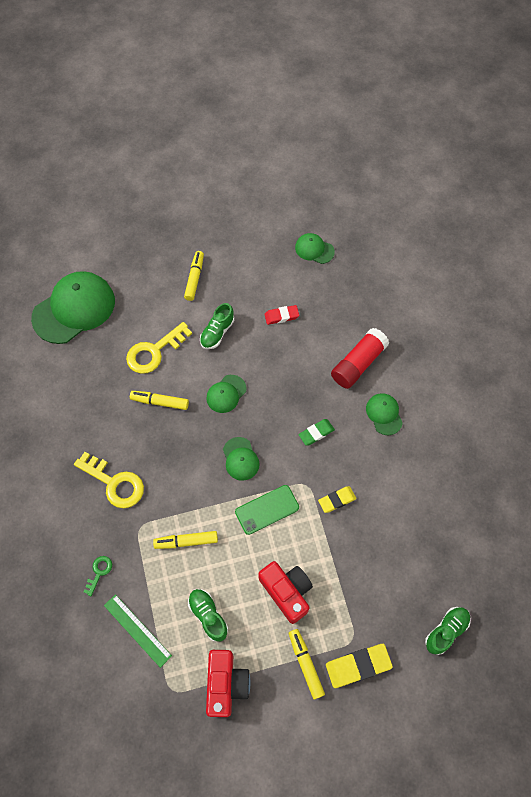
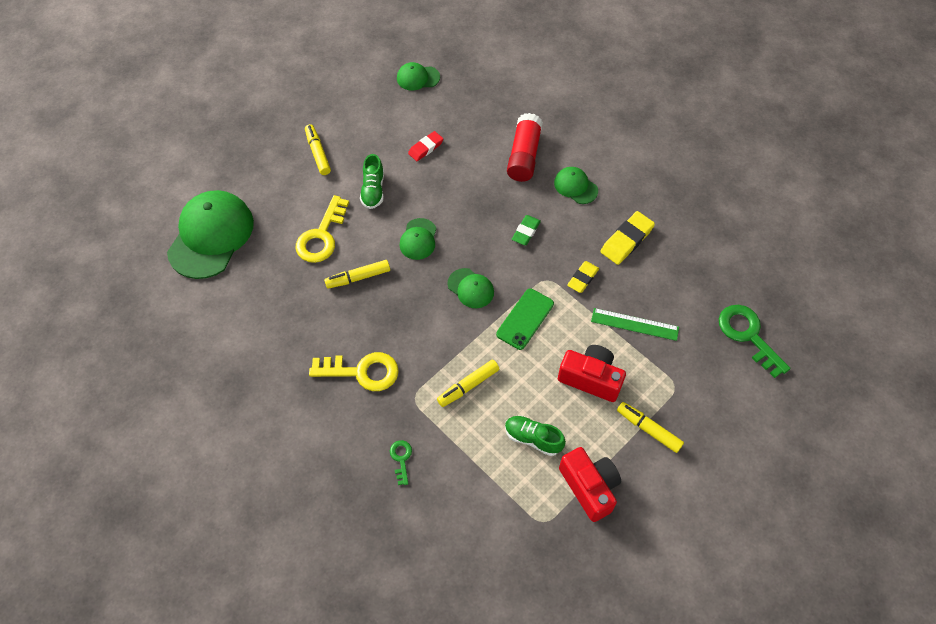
camera: 30 degrees left, 5 degrees down
(137, 630) = (474, 488): green ruler -> green ruler (634, 324)
(358, 666) = (694, 405): yellow eraser -> yellow eraser (626, 240)
(446, 631) = (748, 335): green shoe -> green key

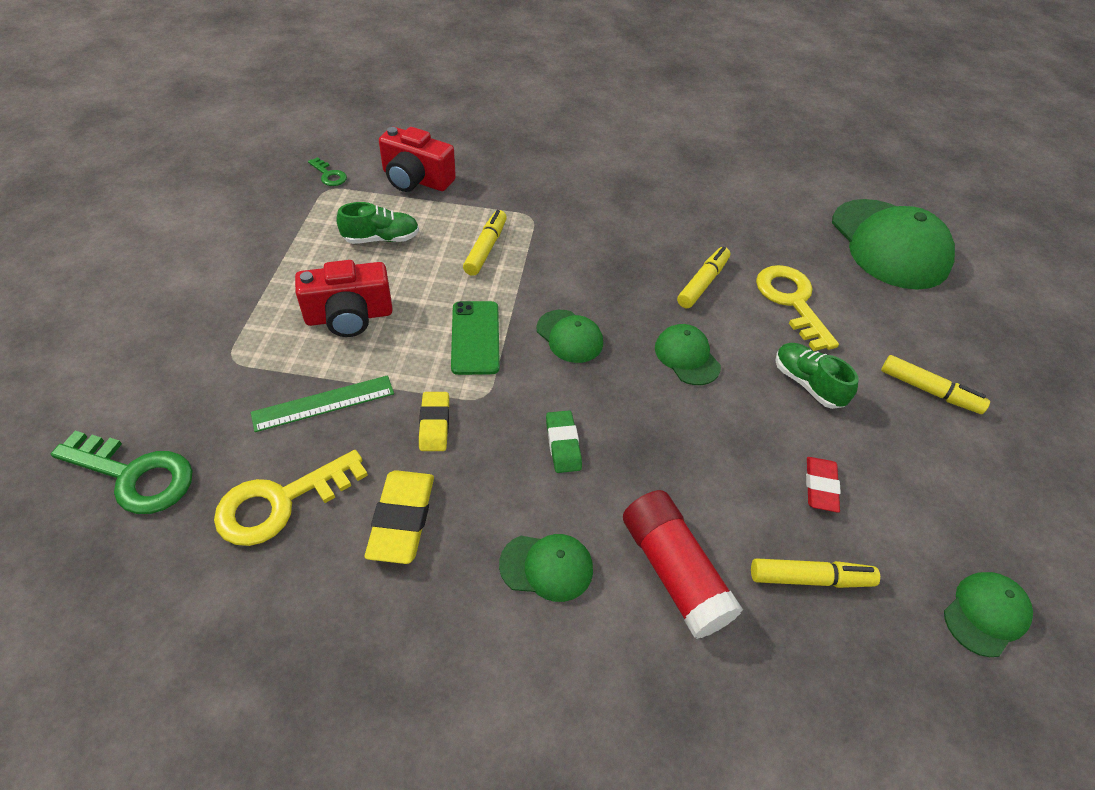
camera: 140 degrees right, 10 degrees down
(362, 371) = (602, 213): yellow key -> yellow key (280, 503)
(401, 458) = (499, 174): green key -> green key (329, 175)
(471, 288) = (569, 336): green cap -> green cap turned 135 degrees counterclockwise
(589, 487) = (294, 229): red camera -> red camera (416, 179)
(648, 429) = (249, 301): yellow marker -> yellow marker (810, 578)

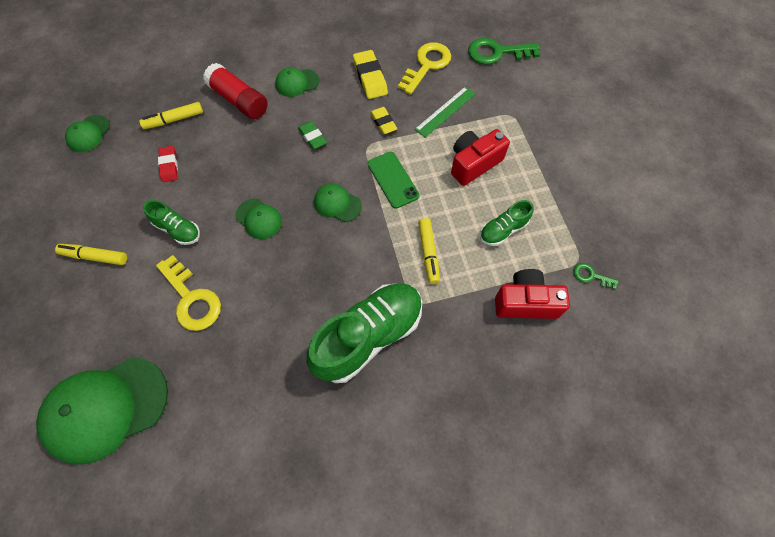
camera: 160 degrees right, 15 degrees up
(596, 208) = (369, 336): none -> green shoe
(702, 283) = (261, 288): yellow marker -> none
(889, 244) = (106, 408): green cap -> green cap turned 75 degrees counterclockwise

